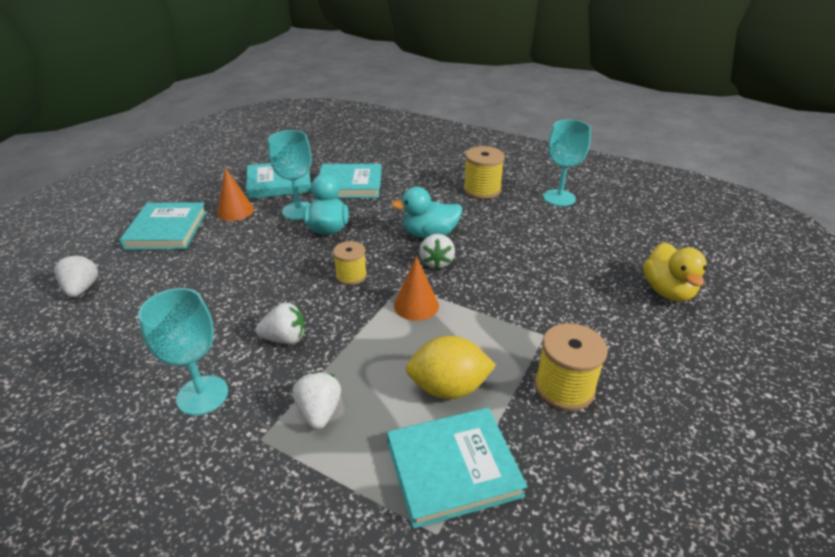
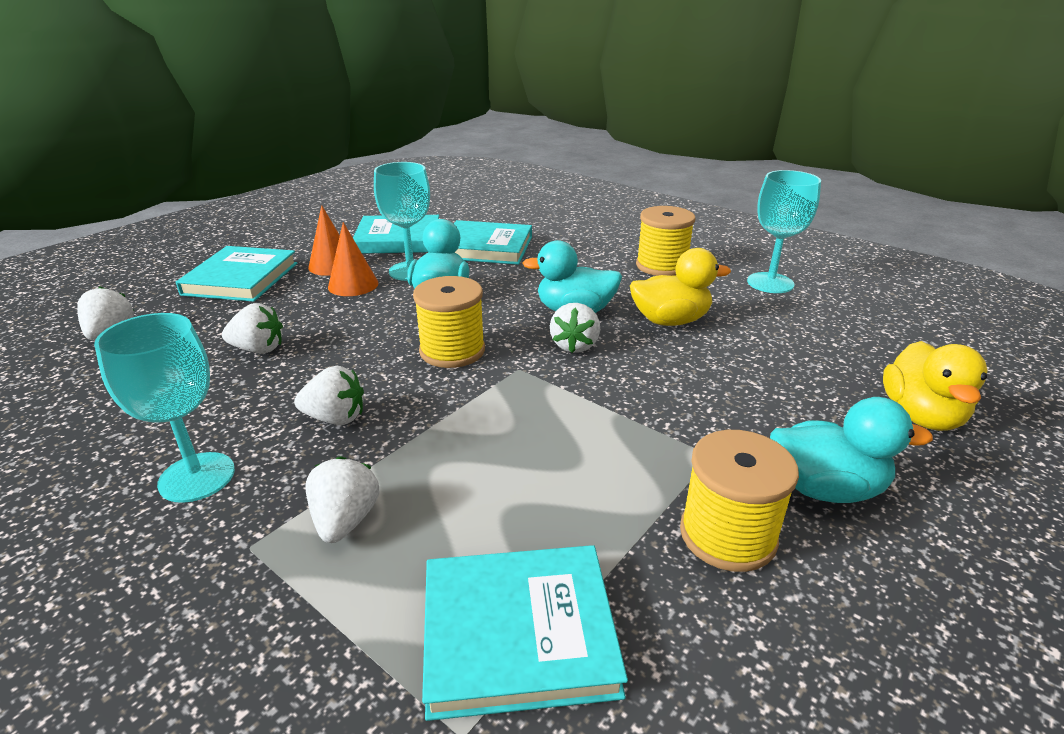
camera: 10 degrees right, 5 degrees down
(206, 290) = (258, 349): none -> white strawberry
(351, 276) = (452, 351): yellow spool -> yellow spool, size x1.52
(416, 305) = (530, 396): orange cone -> orange cone (353, 285)
(448, 388) = (545, 511): yellow lemon -> none
(497, 235) = (670, 321): none -> yellow duck
(617, 349) = (825, 488): none -> turquoise duck

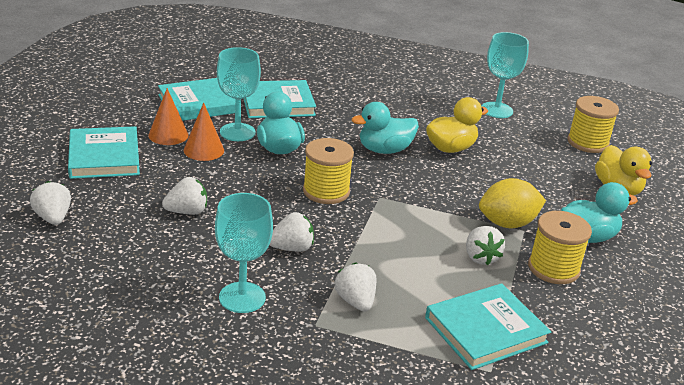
camera: 25 degrees left, 0 degrees up
(575, 345) = (403, 175): white strawberry -> white strawberry (480, 257)
(662, 266) = (418, 105): yellow spool -> yellow spool (587, 143)
(689, 439) = (507, 223): none -> yellow lemon

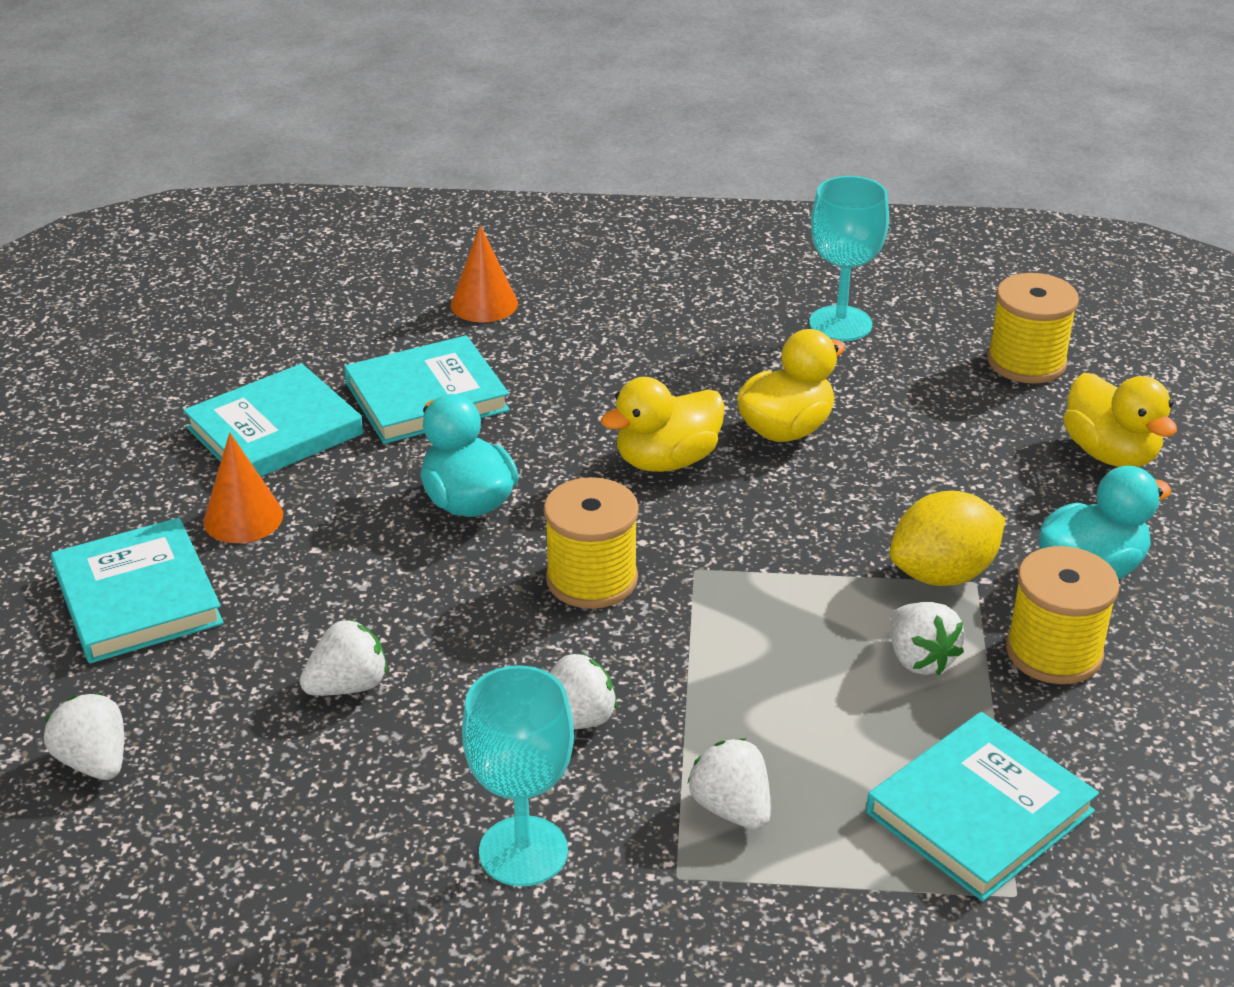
camera: 10 degrees left, 5 degrees up
(204, 150) = (326, 538): orange cone -> orange cone (484, 304)
(237, 132) = (375, 481): turquoise goblet -> none
(384, 150) = (666, 461): turquoise duck -> yellow duck

